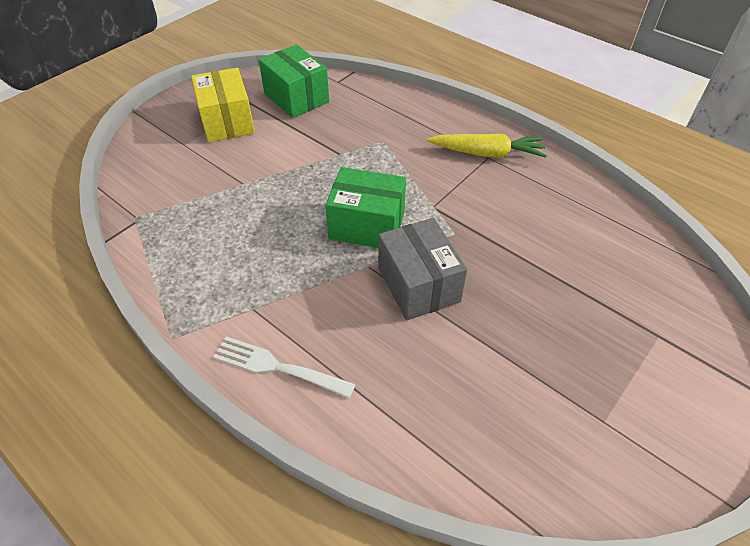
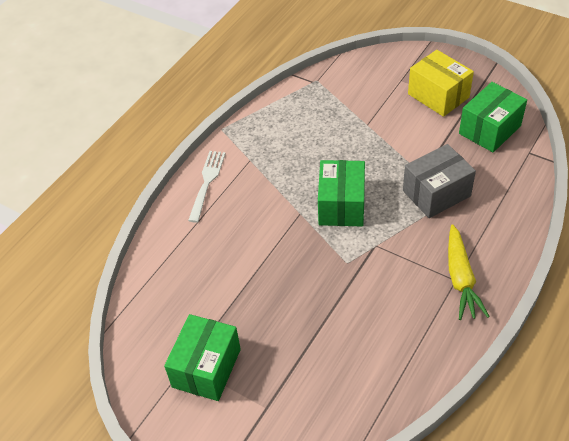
camera: 85 degrees right, 0 degrees up
(227, 121) = (438, 96): yellow box -> yellow box turned 75 degrees clockwise
(418, 285) = (288, 245): grey box -> grey box (436, 193)
(609, 396) = (206, 368): none -> green box

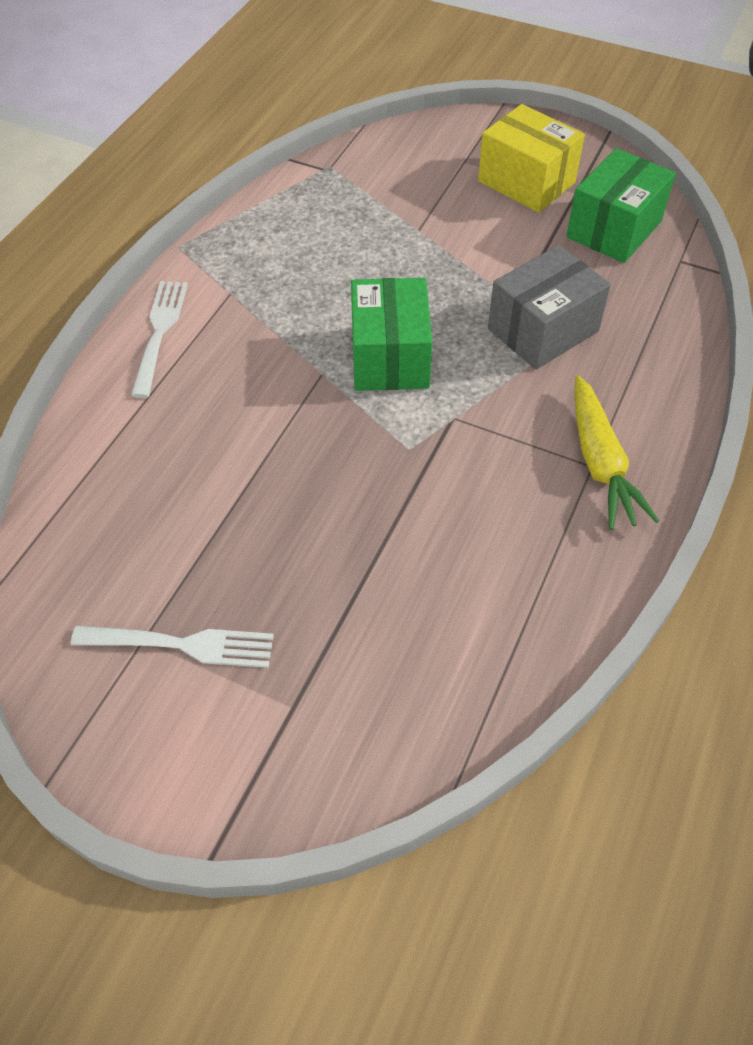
camera: 10 degrees left, 5 degrees up
(206, 368) = (180, 645): green box -> white fork

